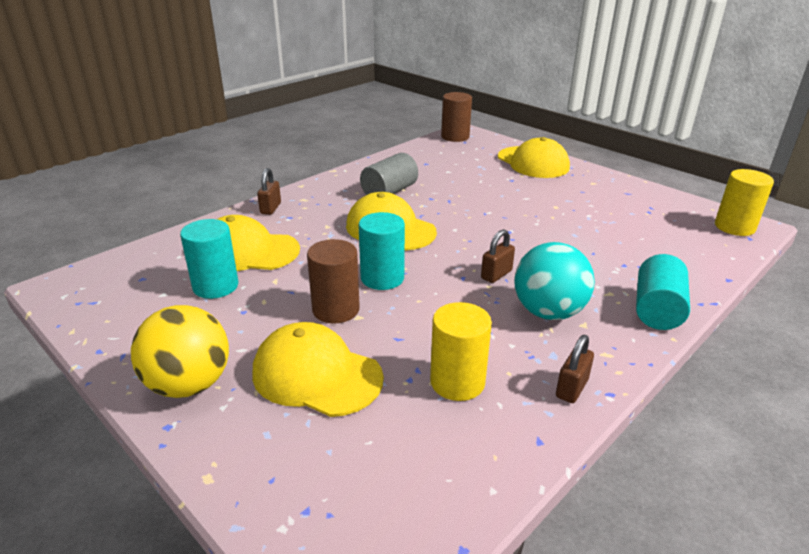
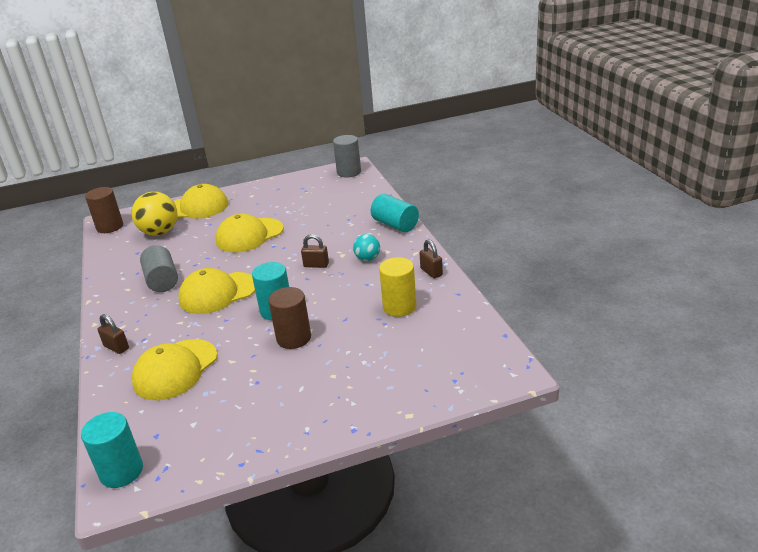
camera: 60 degrees left, 0 degrees up
(189, 385) = (320, 416): yellow ball -> yellow ball (160, 232)
(215, 286) = (210, 393): turquoise cylinder -> turquoise cylinder (121, 471)
(317, 375) = (353, 358): yellow cap -> yellow cap (249, 235)
(496, 275) = (316, 265): brown padlock -> brown padlock turned 60 degrees counterclockwise
(548, 312) = (367, 259): turquoise ball -> turquoise ball, size x0.56
(734, 227) = (349, 172): yellow cylinder -> grey cylinder

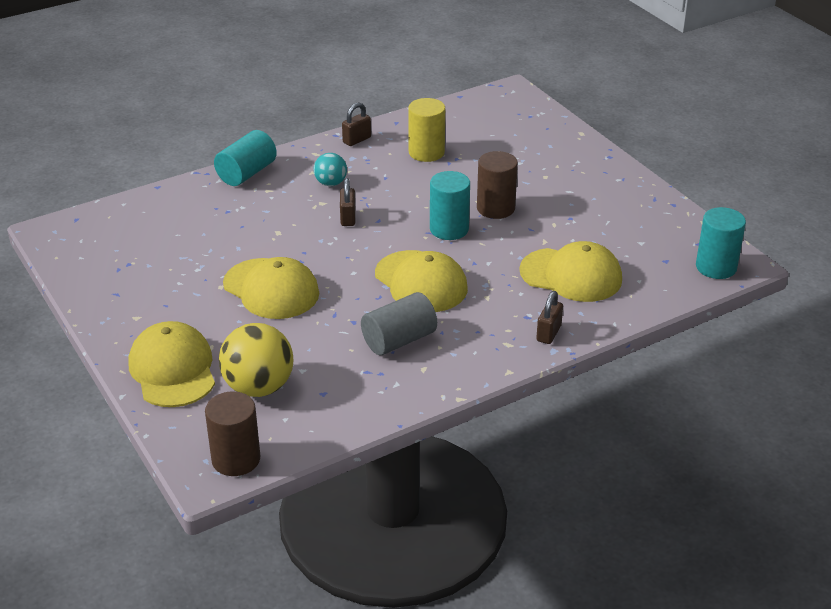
camera: 105 degrees left, 5 degrees up
(349, 172) = (71, 232): grey cylinder -> none

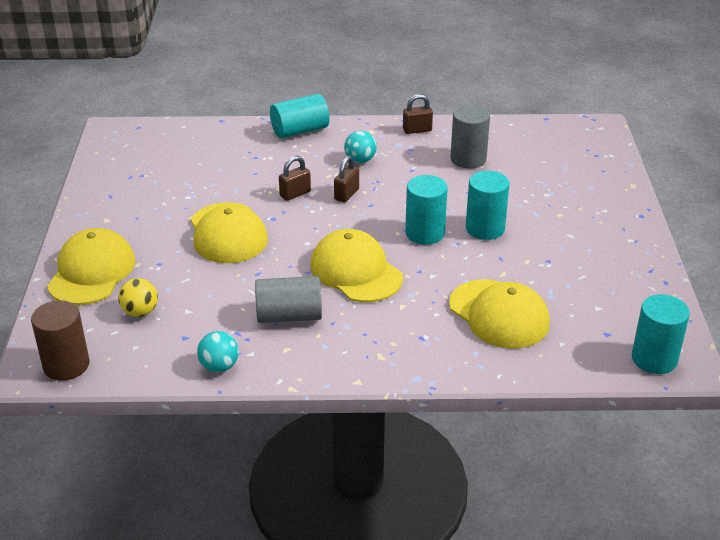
camera: 30 degrees right, 0 degrees up
(258, 387) = (140, 312): yellow ball -> yellow ball, size x0.56
(379, 405) = (219, 366): none -> turquoise ball
(421, 282) = (356, 271): yellow cap -> yellow cap turned 150 degrees clockwise
(426, 152) = (468, 159): yellow cylinder -> grey cylinder
(495, 208) = (485, 228): brown cylinder -> turquoise cylinder
(548, 333) = (427, 360): brown padlock -> brown padlock (295, 194)

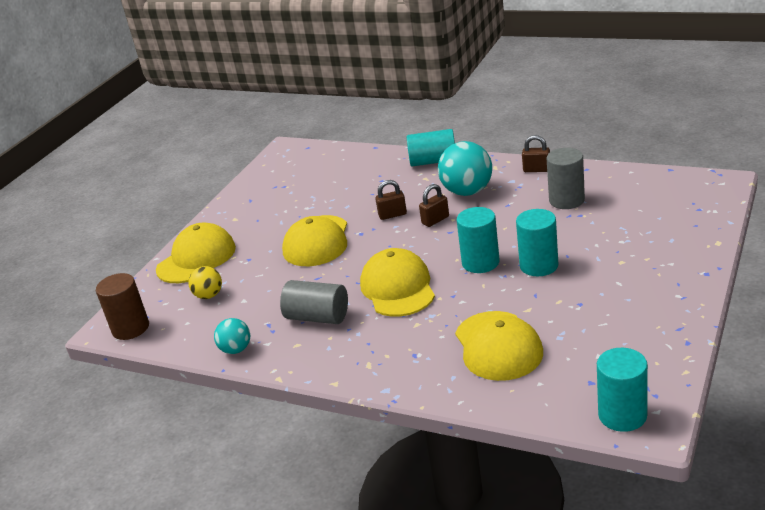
camera: 30 degrees right, 5 degrees down
(360, 160) = (467, 191): turquoise ball -> turquoise ball, size x1.80

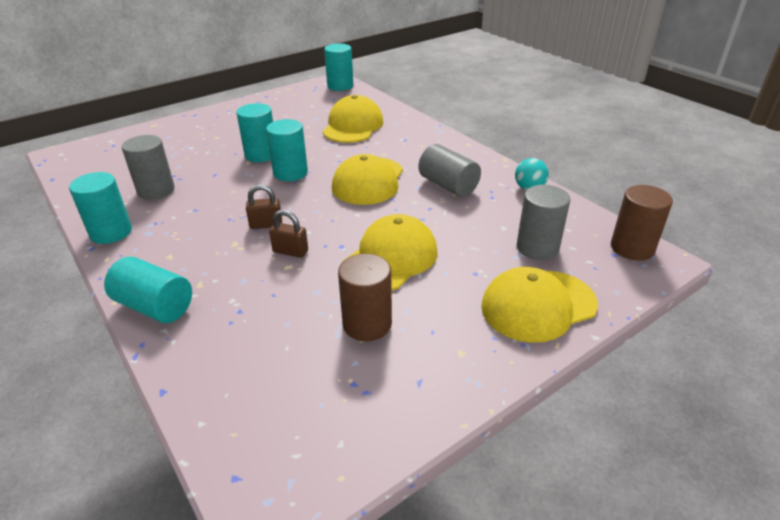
camera: 155 degrees left, 5 degrees up
(209, 295) = (537, 247): yellow ball -> grey cylinder
(299, 206) = (367, 324): none -> brown cylinder
(467, 191) = (197, 241): turquoise ball -> none
(537, 169) = (111, 232): brown padlock -> turquoise cylinder

